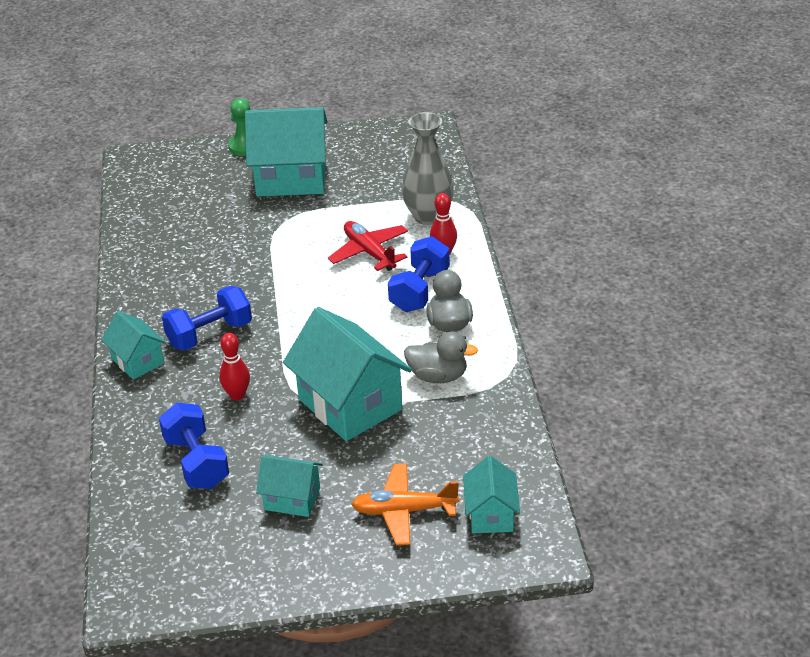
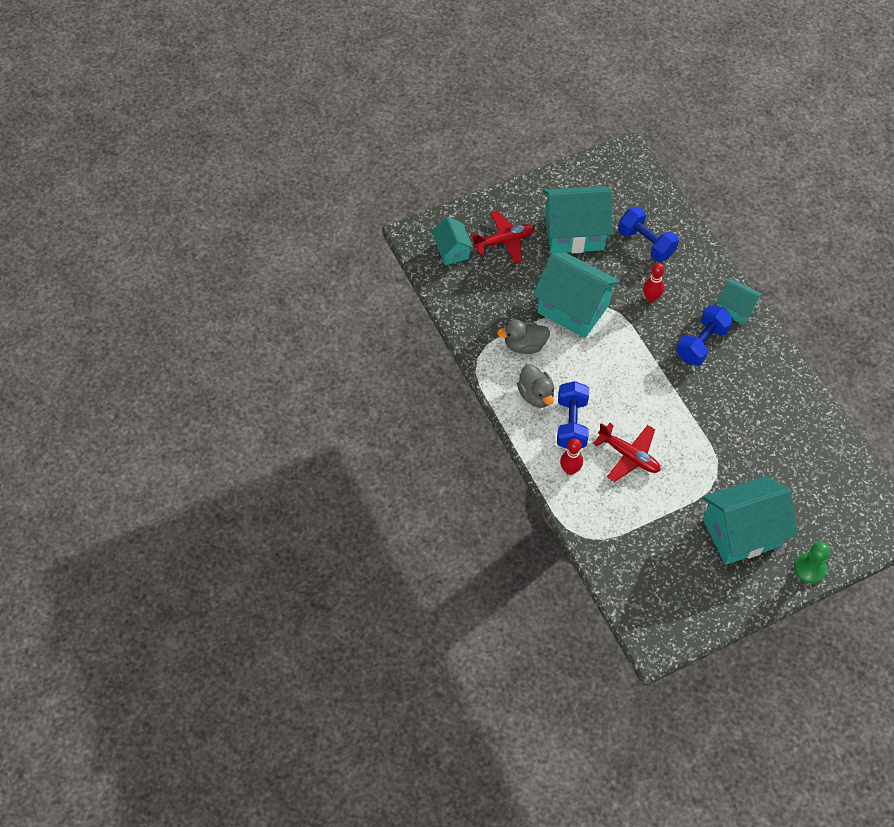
camera: 160 degrees right, 20 degrees up
(292, 499) = (574, 233): turquoise house -> turquoise house, size x1.85
(404, 511) = (504, 241): orange plane -> red plane
(428, 216) = (601, 512): grey vase -> none

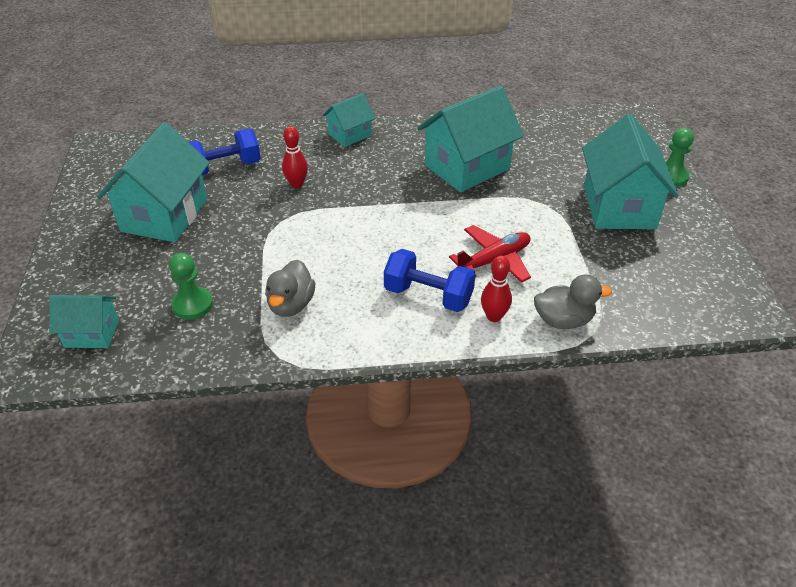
camera: 70 degrees left, 15 degrees down
(499, 291) = (192, 305): none -> green pawn
(504, 241) = (123, 277): red plane -> none
(536, 395) = (371, 316): grey duck -> grey duck (563, 320)
(573, 308) = (267, 246): turquoise house -> turquoise house (467, 167)
(701, 344) = (377, 167): blue dumbbell -> none

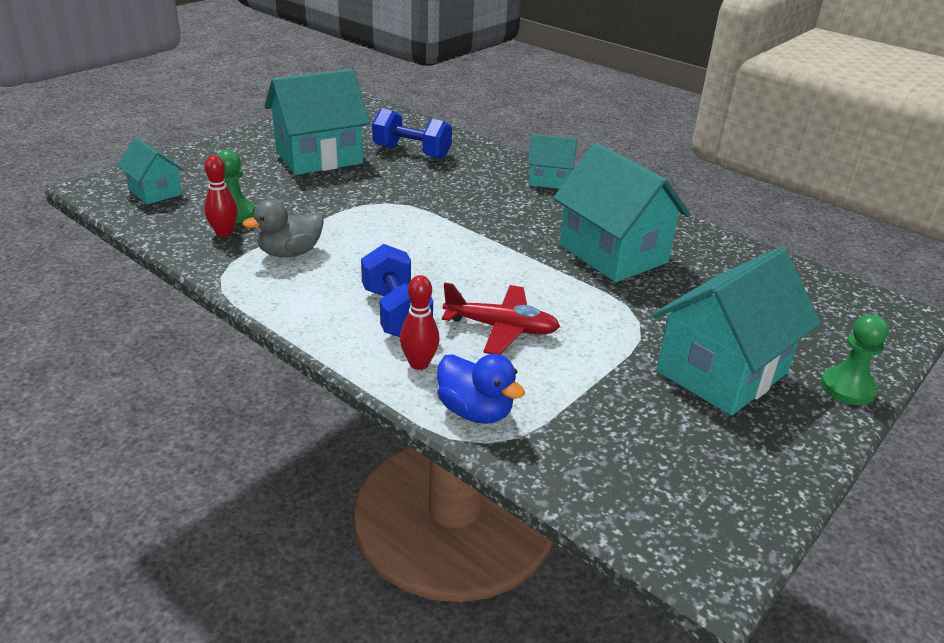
camera: 45 degrees right, 10 degrees down
(296, 184) = (443, 188): red bowling pin -> red bowling pin (224, 233)
(467, 167) = (613, 253): turquoise house -> turquoise house turned 45 degrees clockwise
(563, 320) = (475, 411): grey duck -> blue duck

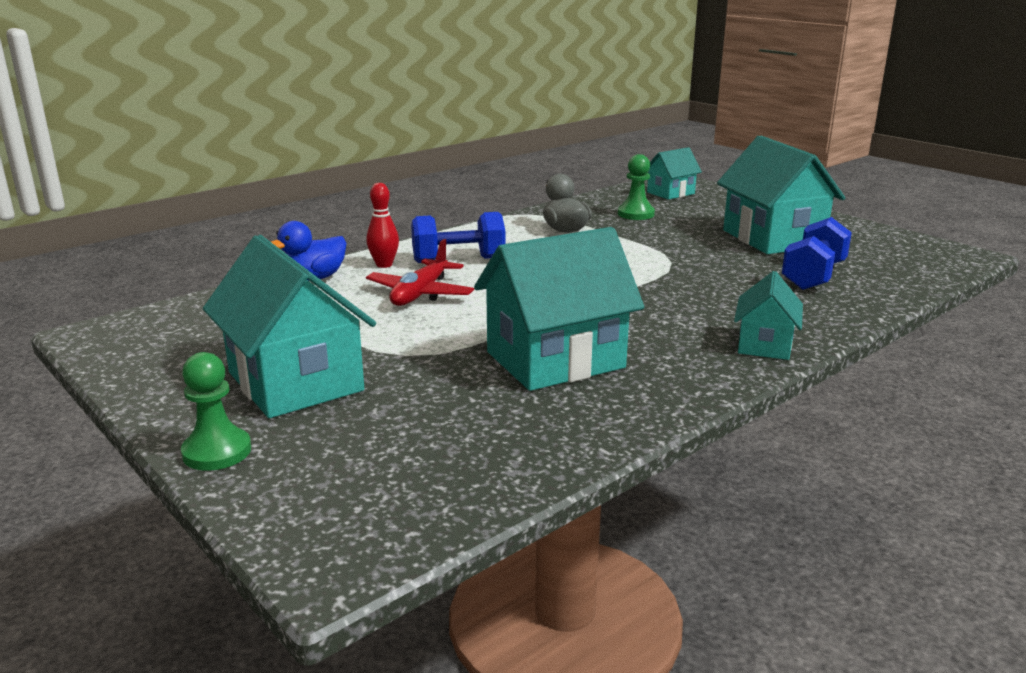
camera: 100 degrees right, 10 degrees down
(224, 233) = (599, 212): red bowling pin -> none

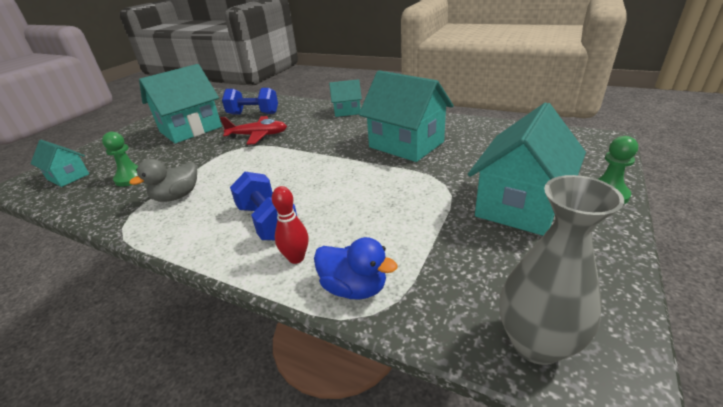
camera: 110 degrees left, 10 degrees up
(158, 321) = (536, 343): none -> grey vase
(420, 294) = (350, 213): red plane -> red plane (258, 135)

